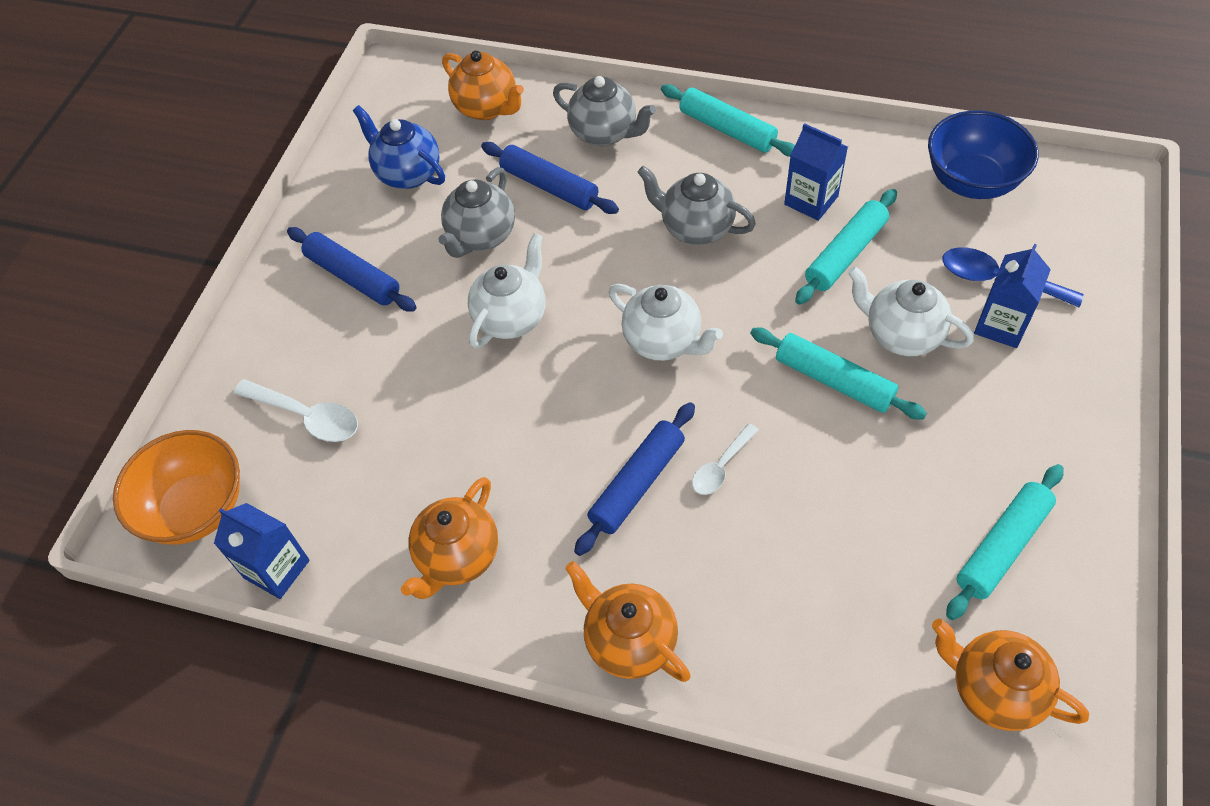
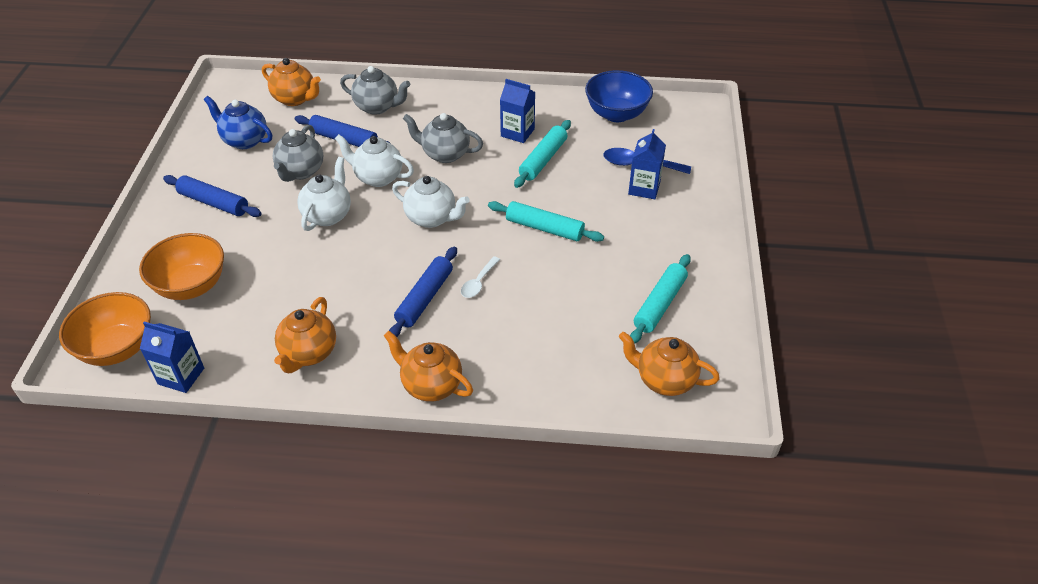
camera: 15 degrees left, 10 degrees down
(307, 416) = (191, 286): white spoon -> orange bowl
(727, 129) = (458, 98): turquoise rolling pin -> none
(901, 335) = (583, 199): white teapot -> white teapot (378, 177)

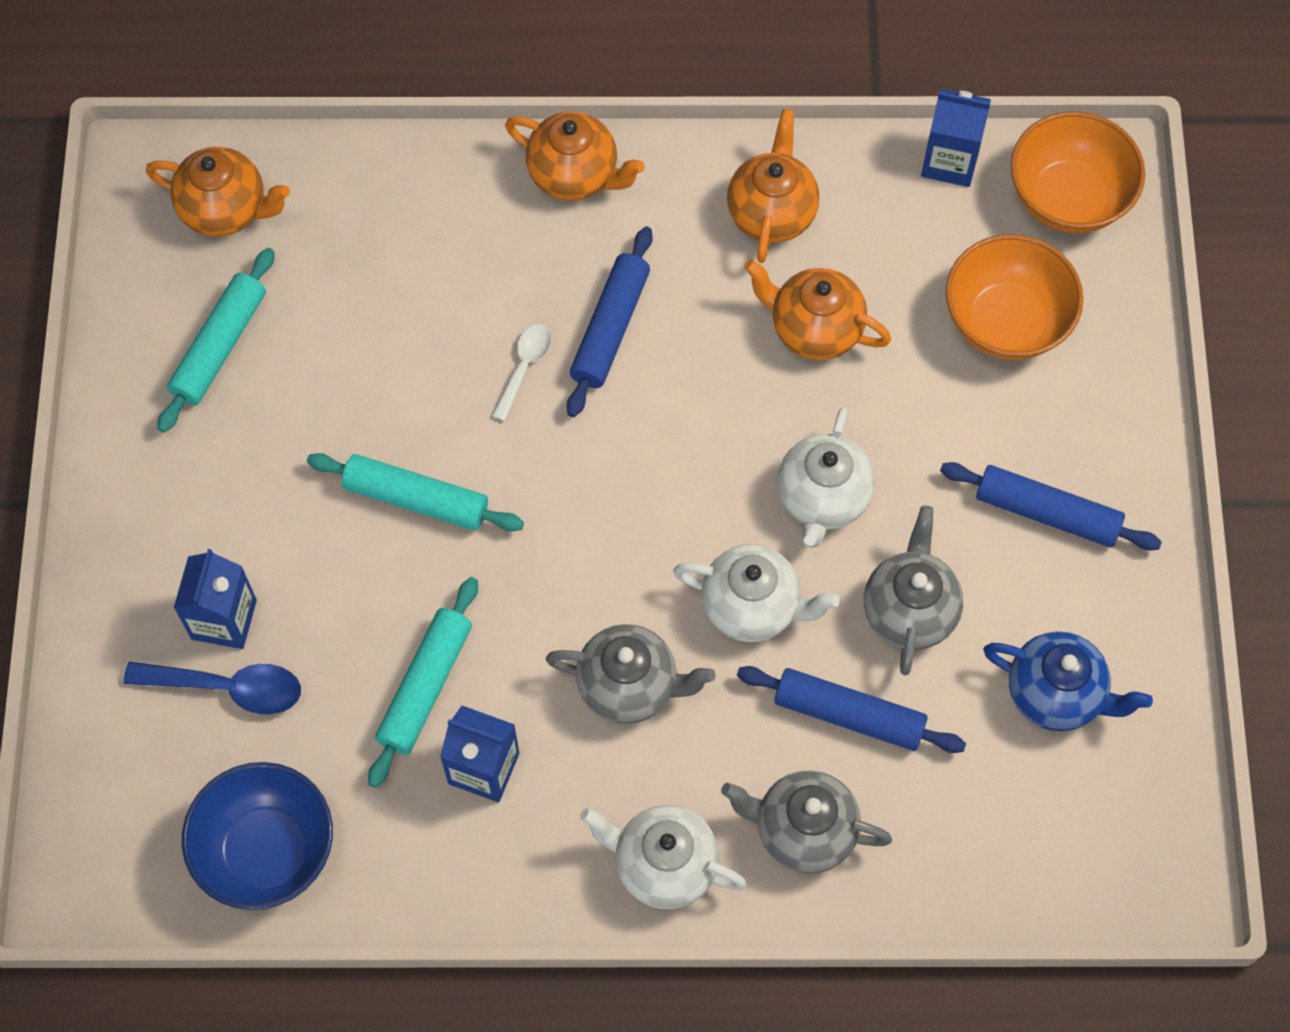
camera: 175 degrees right, 20 degrees up
(295, 99) = (995, 844): orange teapot -> orange teapot (814, 329)
(431, 218) = (627, 507): white teapot -> white teapot (663, 865)

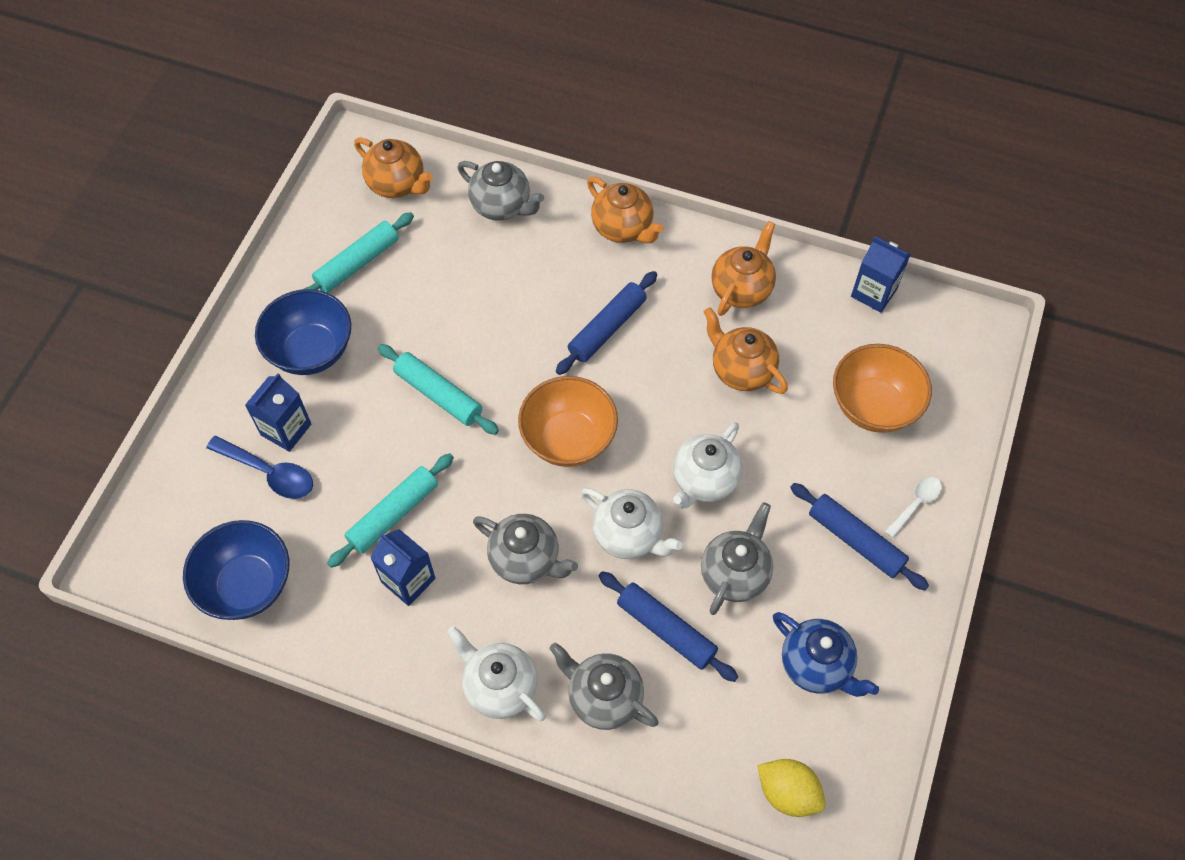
camera: 20 degrees right, 5 degrees down
(209, 496) = (311, 351): none -> blue bowl
(390, 196) = (502, 206): none -> grey teapot
(524, 367) = (542, 335): white spoon -> white spoon (916, 504)
(1068, 199) = (946, 340): orange bowl -> orange bowl (568, 439)
(1078, 867) = (788, 792): none -> yellow lemon

